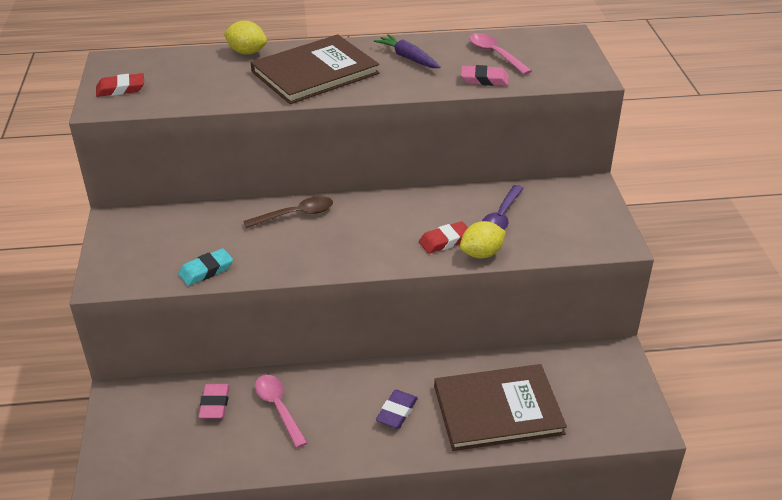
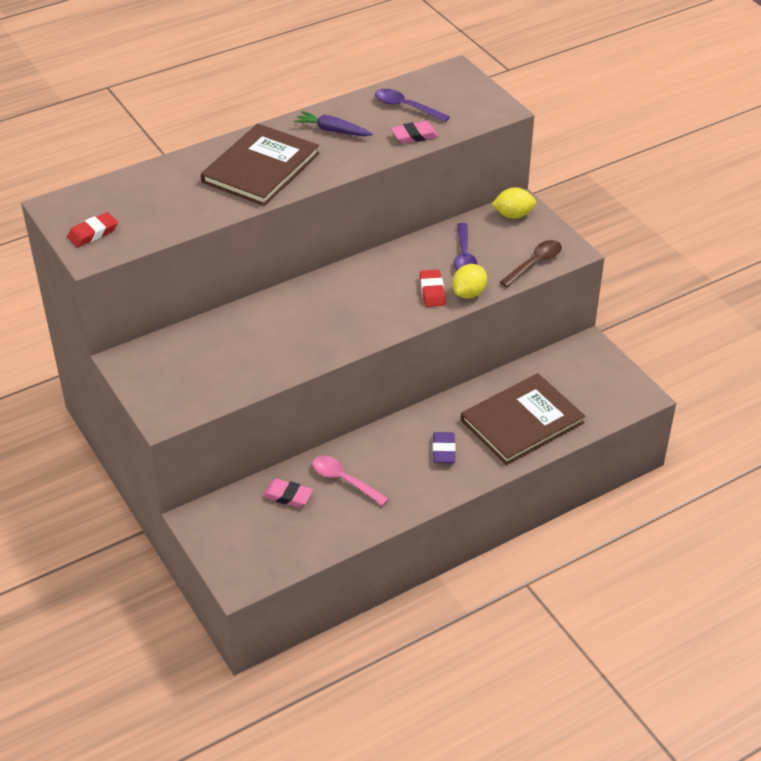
camera: 25 degrees left, 5 degrees up
(206, 270) = (248, 379): turquoise eraser -> none
(215, 404) = (287, 496): pink eraser -> pink eraser turned 45 degrees counterclockwise
(247, 52) = (179, 163): yellow lemon -> yellow lemon (513, 215)
(295, 215) = (287, 306): brown spoon -> brown spoon (534, 263)
(445, 241) = (432, 291): red eraser -> red eraser turned 45 degrees counterclockwise
(495, 54) = (406, 107): pink spoon -> purple spoon

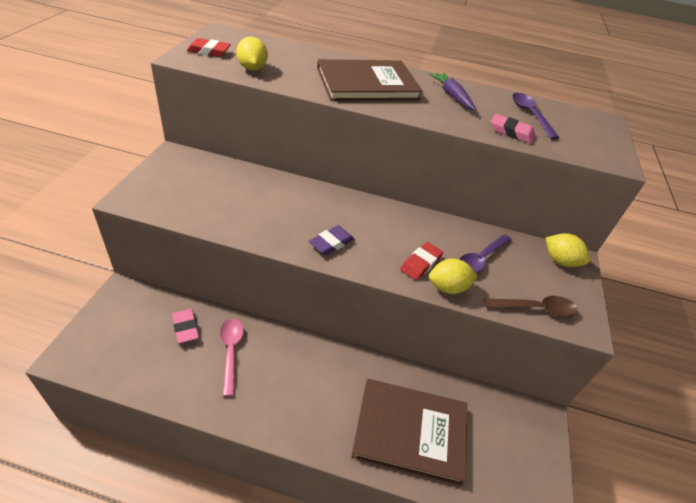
camera: 40 degrees right, 0 degrees up
(158, 222) = (252, 68): none -> yellow lemon
(443, 450) = (323, 396): purple eraser -> purple eraser (331, 243)

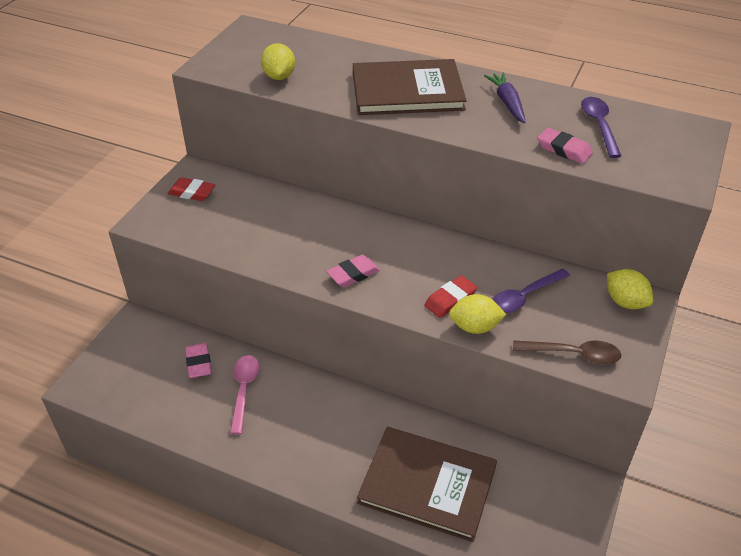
camera: 15 degrees right, 0 degrees up
(209, 51) = (235, 56): red eraser -> red eraser (192, 192)
(331, 243) = (353, 274): purple eraser -> pink eraser

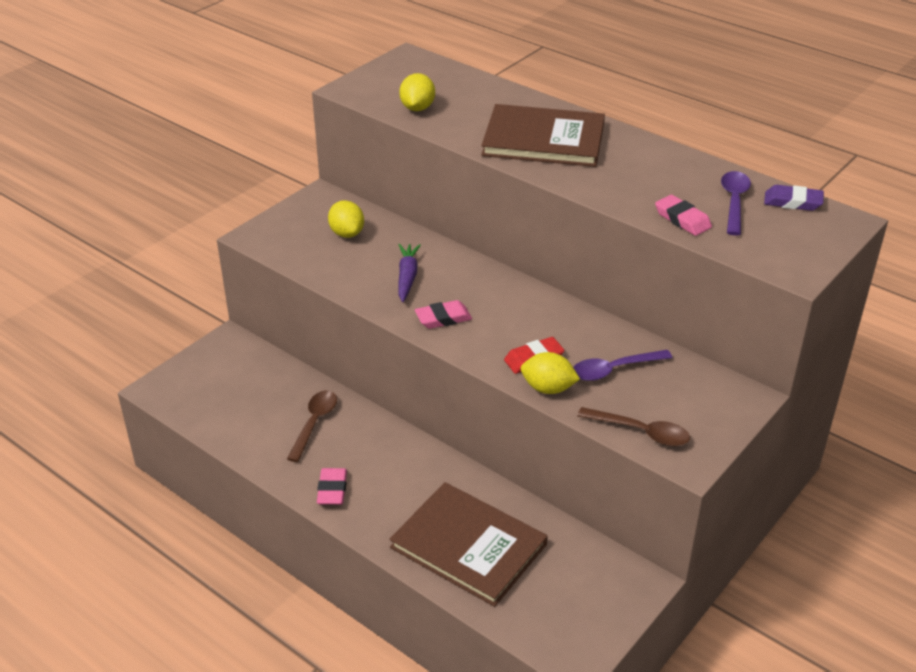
camera: 15 degrees right, 5 degrees down
(192, 192) = (310, 216): red eraser -> none
(199, 363) = (278, 390): pink eraser -> pink eraser (332, 490)
(244, 390) = (314, 423): pink spoon -> brown spoon
(507, 103) = (645, 166): purple carrot -> purple carrot (407, 277)
(625, 302) = (722, 394): yellow lemon -> yellow lemon (347, 233)
(647, 118) = (792, 202): none -> purple eraser

